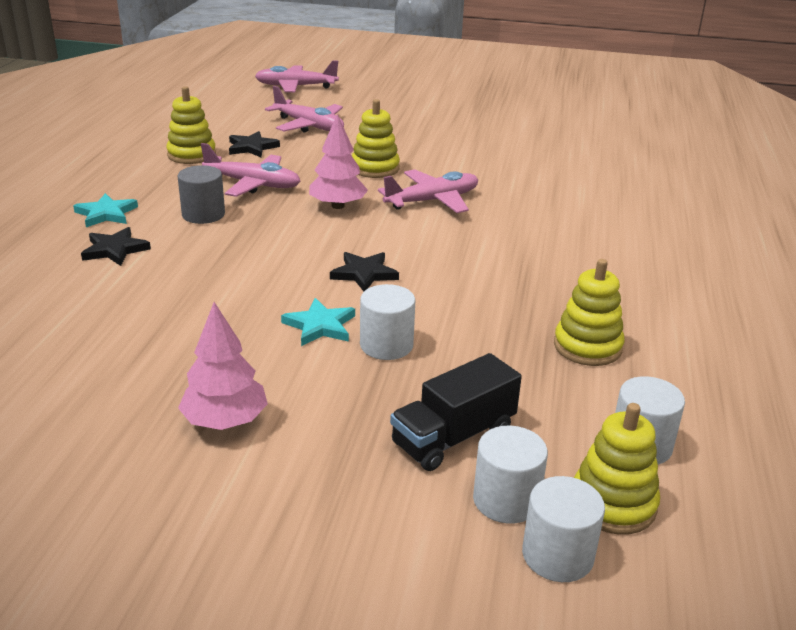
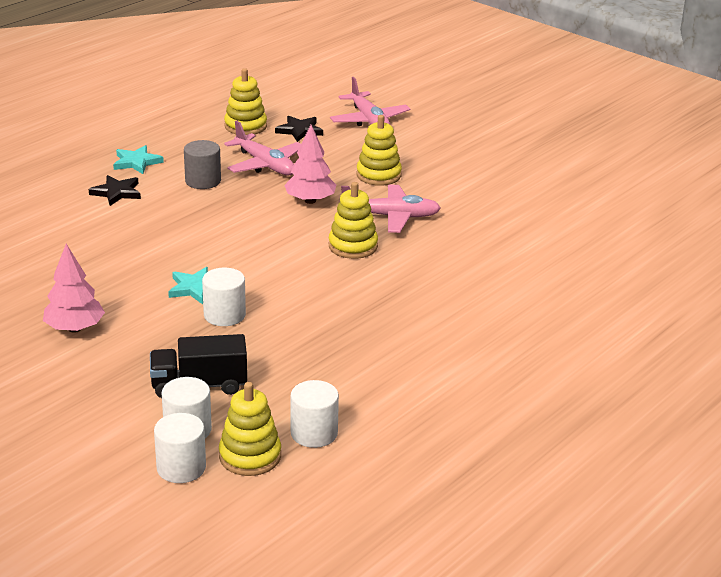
camera: 30 degrees right, 0 degrees up
(295, 87) = (402, 77): pink plane -> none
(364, 274) = (268, 260): black star -> none
(587, 347) = (365, 362): yellow stacking toy -> yellow stacking toy (353, 246)

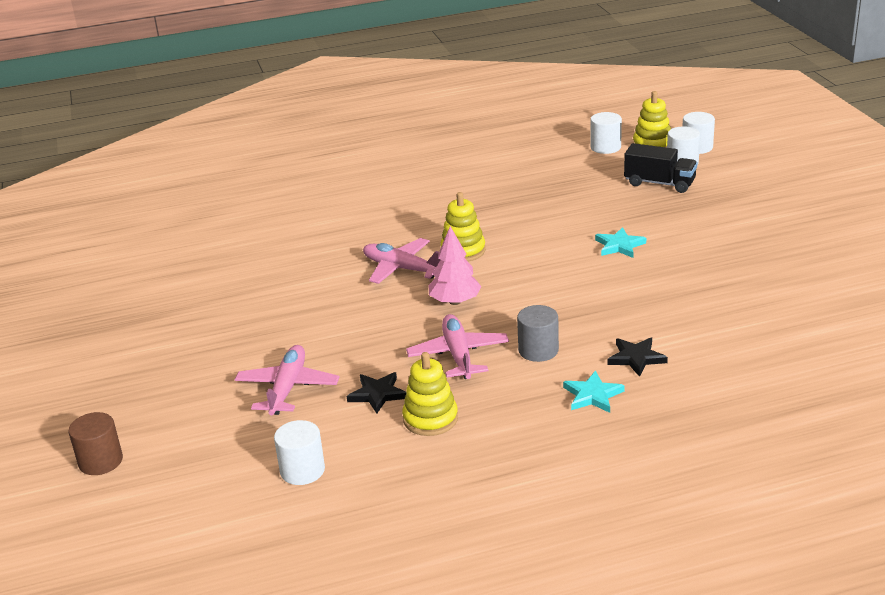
camera: 145 degrees left, 0 degrees up
(75, 328) = (732, 236): pink tree -> none
(224, 315) = (611, 221): white cylinder -> white cylinder (302, 470)
(378, 175) = (363, 313): yellow stacking toy -> none
(433, 67) = (100, 461): none -> brown cylinder

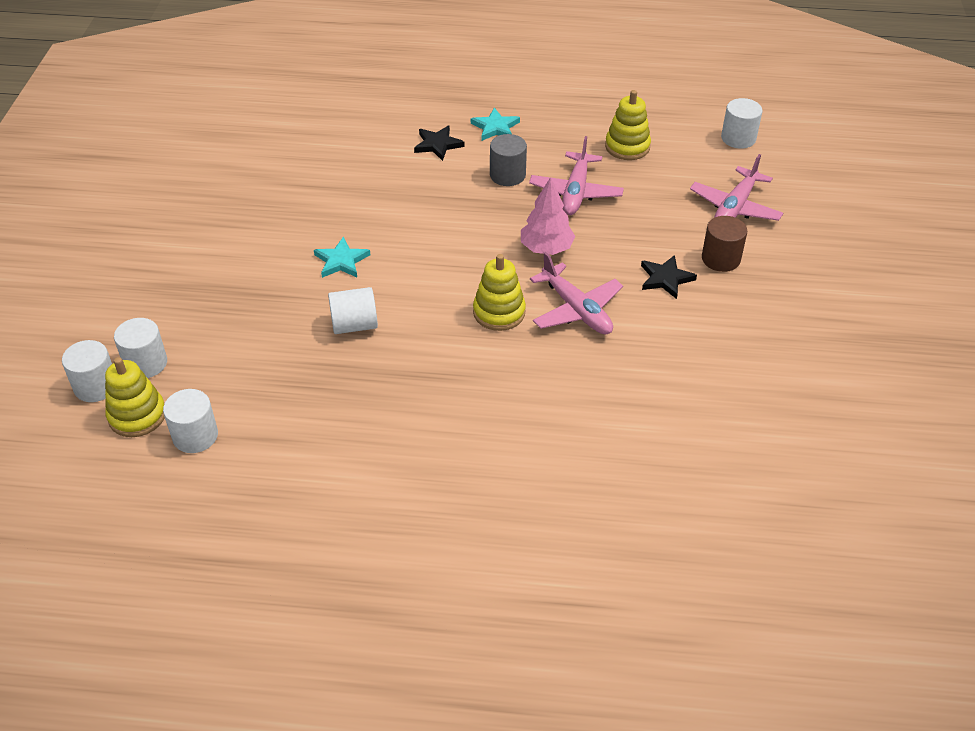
camera: 160 degrees left, 15 degrees up
(100, 461) = (900, 191): brown cylinder -> brown cylinder (720, 259)
(377, 394) = (660, 179): black star -> black star (665, 278)
(565, 215) = (354, 325): none -> white cylinder
(659, 183) = (209, 337): black truck -> none

